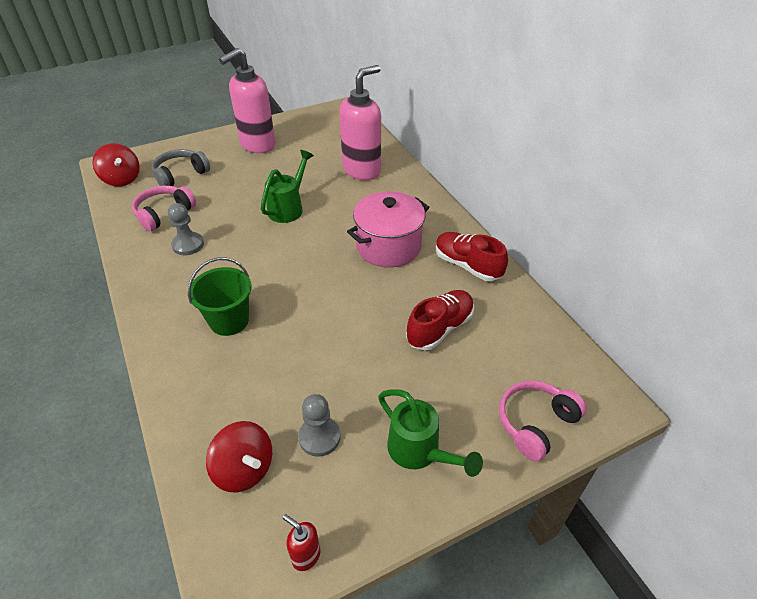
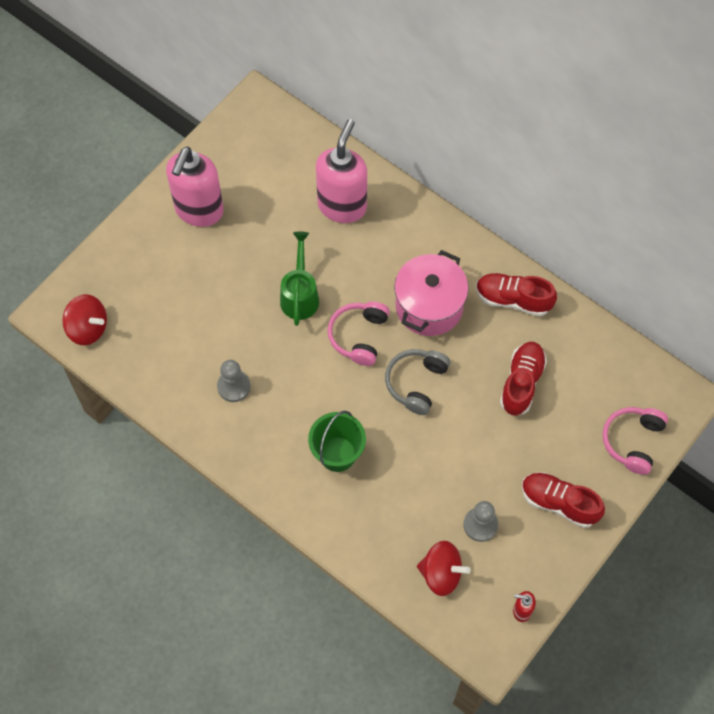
camera: 25 degrees left, 20 degrees up
(164, 213) = (176, 357): pink headphones -> pink headphones (359, 336)
(180, 175) = (148, 294): grey headphones -> grey headphones (416, 383)
(419, 452) = (559, 503): green watering can -> red shoe

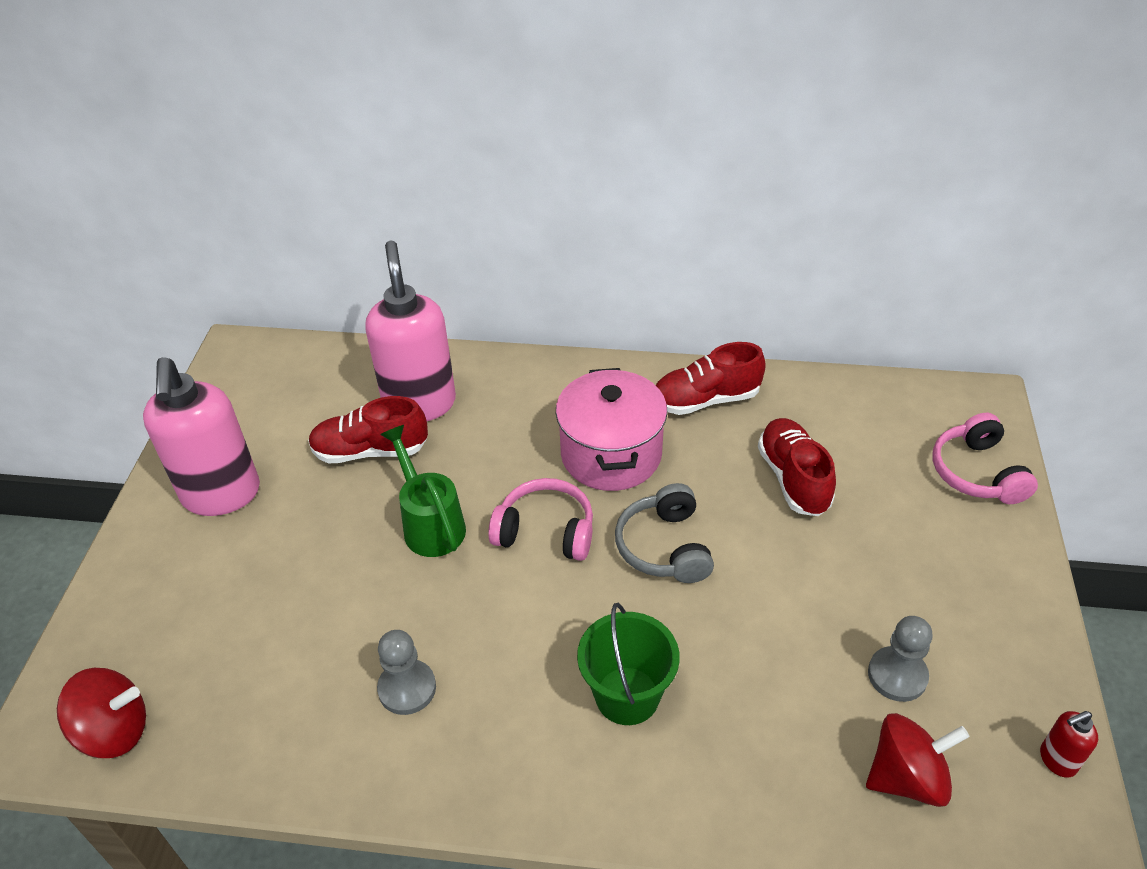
camera: 30 degrees left, 20 degrees down
(359, 336) = (546, 531): pink headphones -> pink headphones turned 120 degrees clockwise
(559, 503) = (966, 589): red shoe -> red shoe (370, 451)

